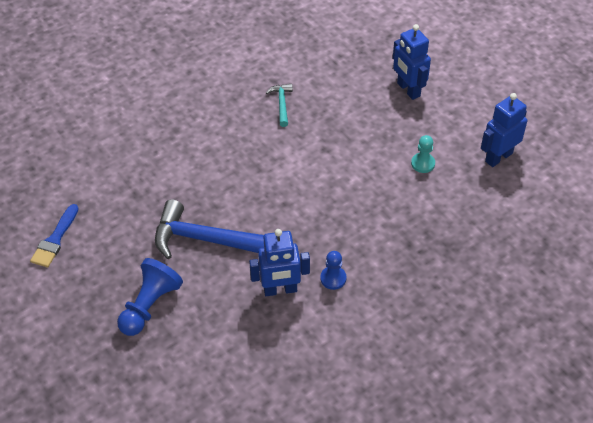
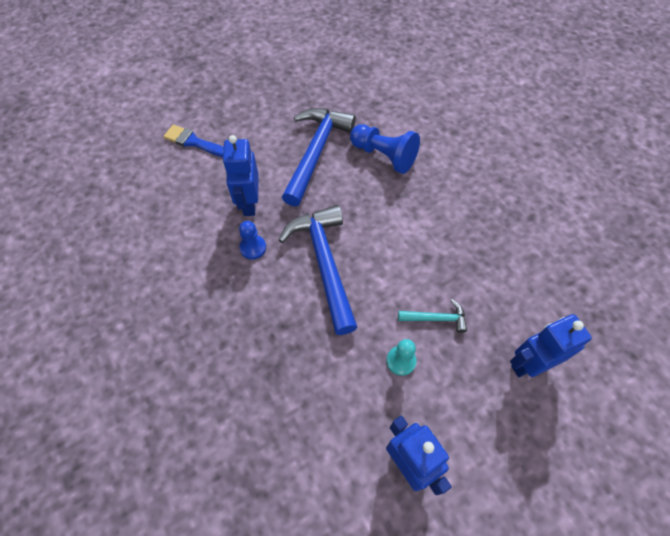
camera: 95 degrees right, 10 degrees up
(55, 240) = (331, 55): blue brush -> blue brush (194, 142)
(149, 305) = (253, 112): blue pawn -> blue pawn (384, 156)
(281, 104) = (495, 222): turquoise hammer -> turquoise hammer (436, 318)
(342, 221) = (324, 263): none -> blue hammer

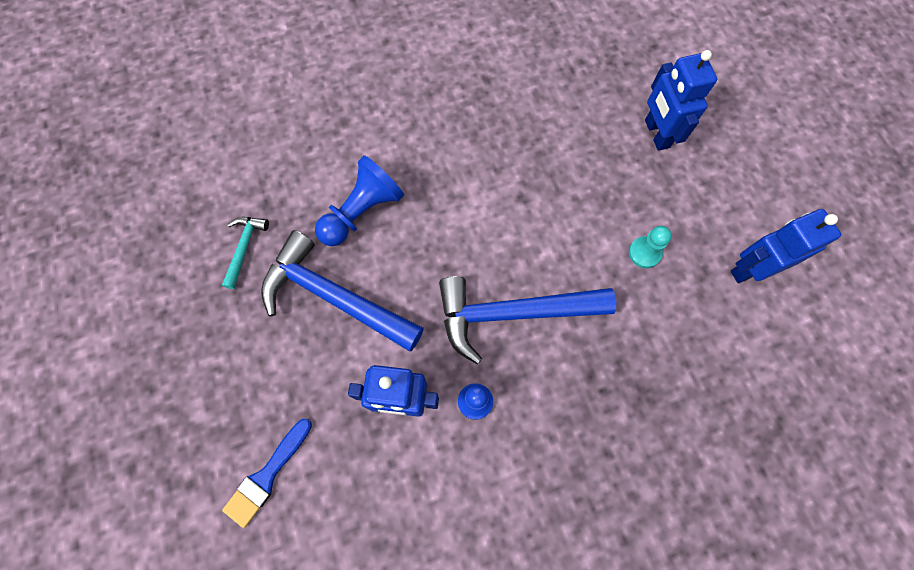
camera: 80 degrees left, 10 degrees up
(436, 318) = (599, 206): turquoise hammer -> turquoise hammer (244, 247)

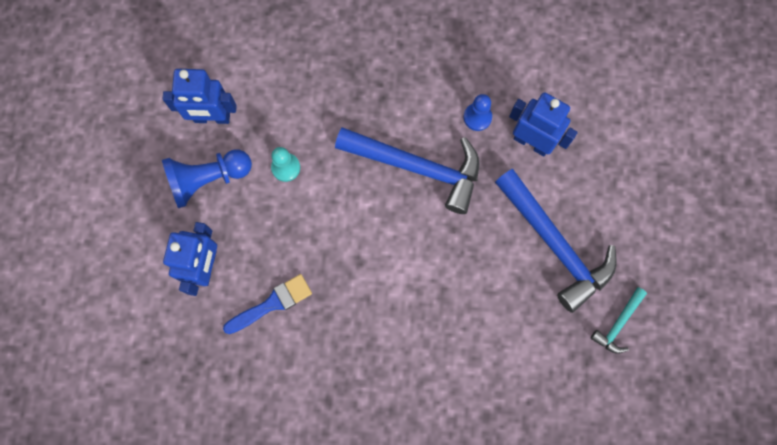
camera: 155 degrees left, 5 degrees up
(267, 476) = (648, 133): blue brush -> blue brush (272, 303)
(362, 212) = (504, 312): blue pawn -> blue pawn (208, 179)

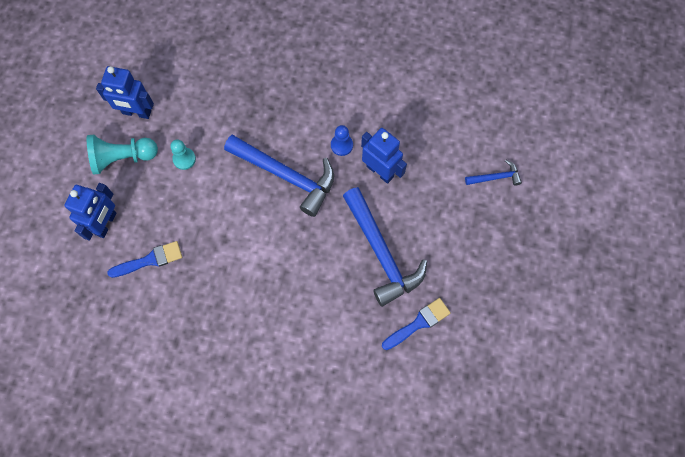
camera: 10 degrees right, 5 degrees down
(208, 179) = (123, 158): blue pawn -> turquoise pawn
(618, 324) = (418, 323): turquoise hammer -> blue brush
(673, 126) = (495, 177): none -> blue hammer

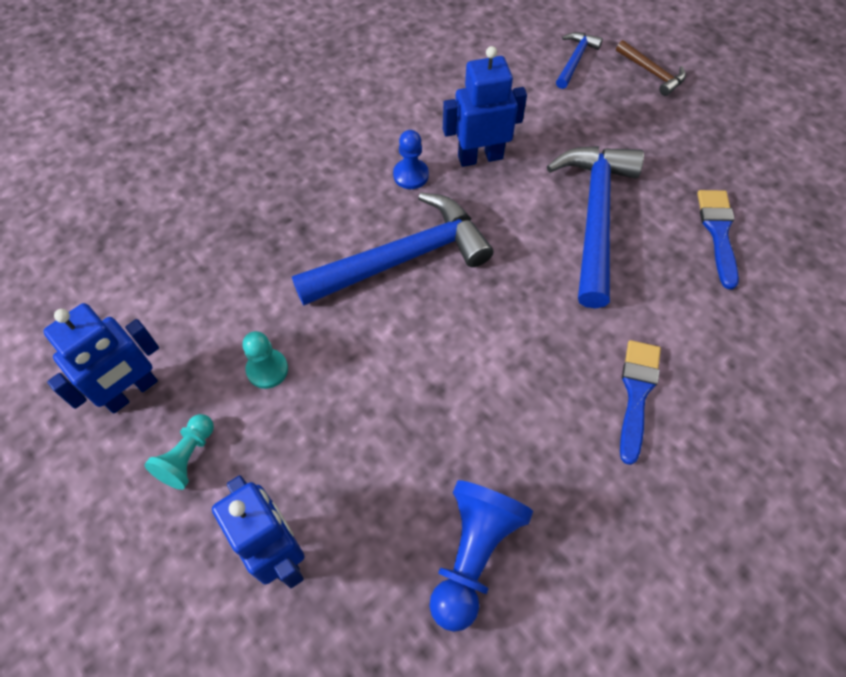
camera: 55 degrees left, 10 degrees down
(123, 158) = (188, 457): turquoise pawn -> turquoise pawn, size x0.59
(150, 260) = (393, 516): blue brush -> blue brush (636, 393)
(154, 304) = (473, 555): none -> blue pawn
(381, 253) = (594, 217): blue hammer -> blue hammer turned 90 degrees counterclockwise
(519, 226) = (652, 73): none -> brown hammer

